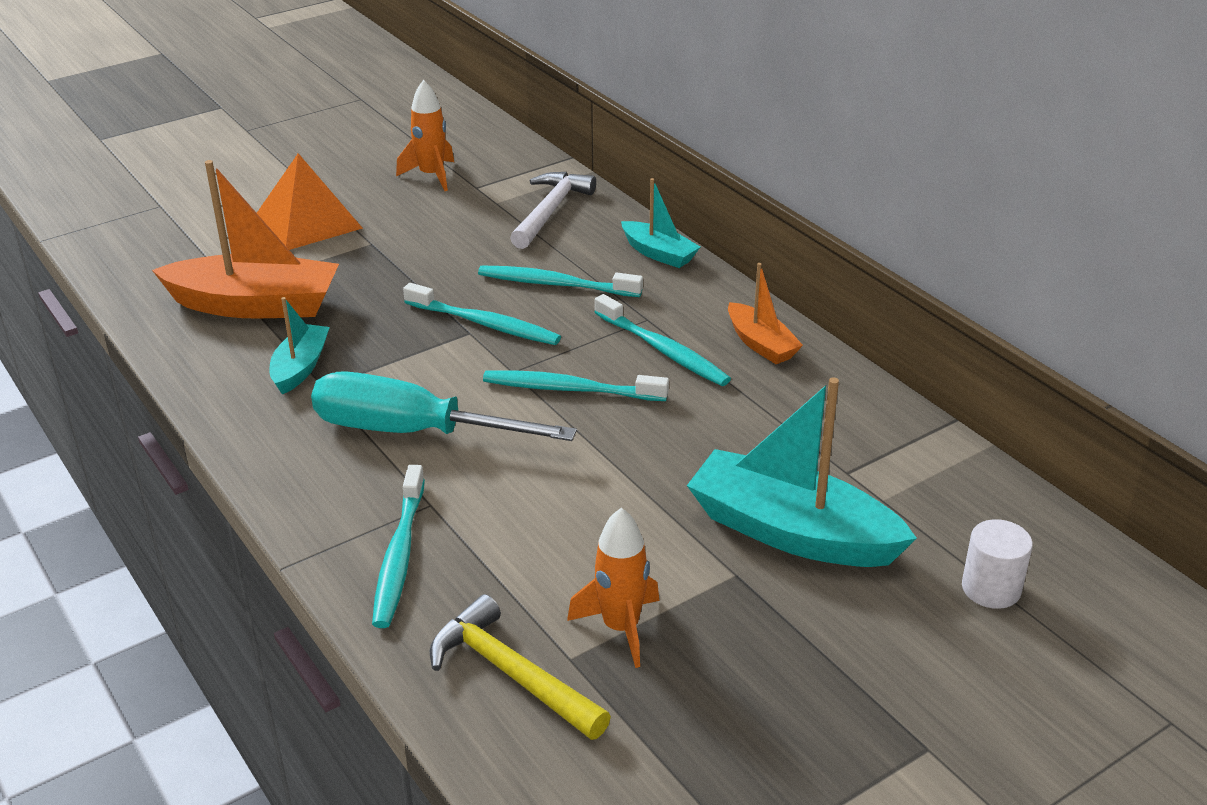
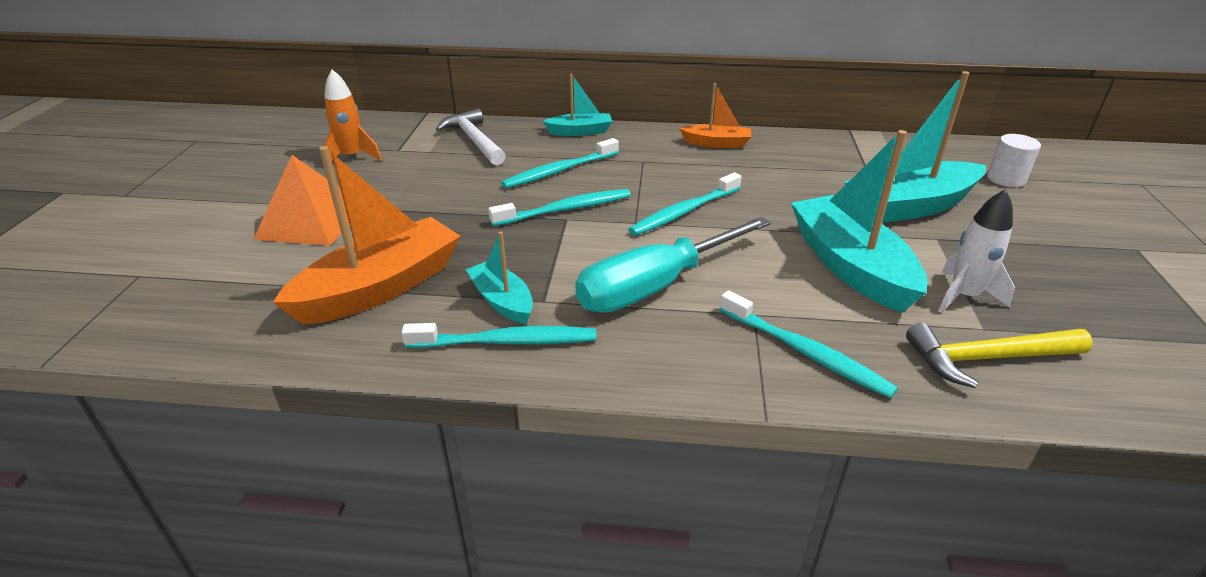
camera: 50 degrees left, 0 degrees up
(591, 532) = (850, 266): none -> turquoise boat
(621, 628) = (963, 296): orange rocket -> white rocket
(662, 350) = (682, 169): turquoise toothbrush -> turquoise toothbrush (505, 342)

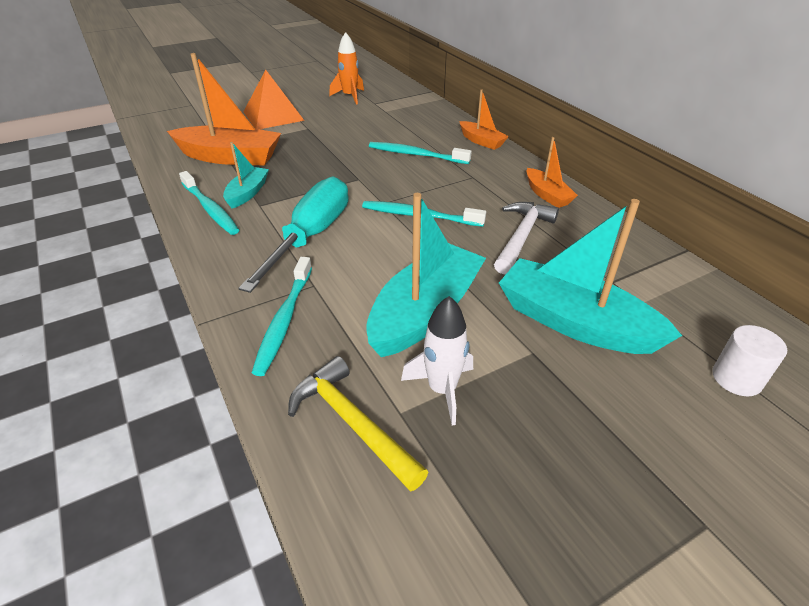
camera: 55 degrees right, 5 degrees up
(474, 140) = (416, 116): white hammer -> white hammer (521, 236)
(565, 210) = (368, 174): turquoise toothbrush -> none
(580, 131) = (481, 141): turquoise boat -> orange boat
(656, 286) = (311, 236): turquoise screwdriver -> turquoise screwdriver turned 90 degrees clockwise

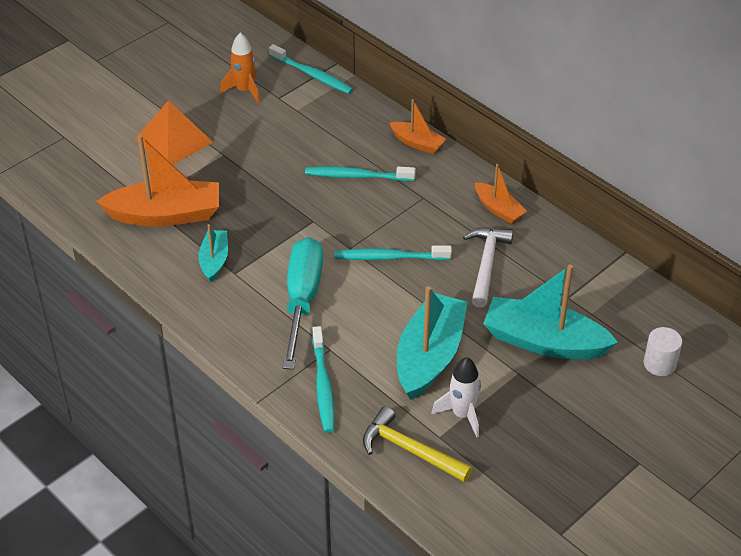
camera: 15 degrees left, 5 degrees up
(210, 209) = (190, 286): turquoise toothbrush -> turquoise toothbrush (312, 75)

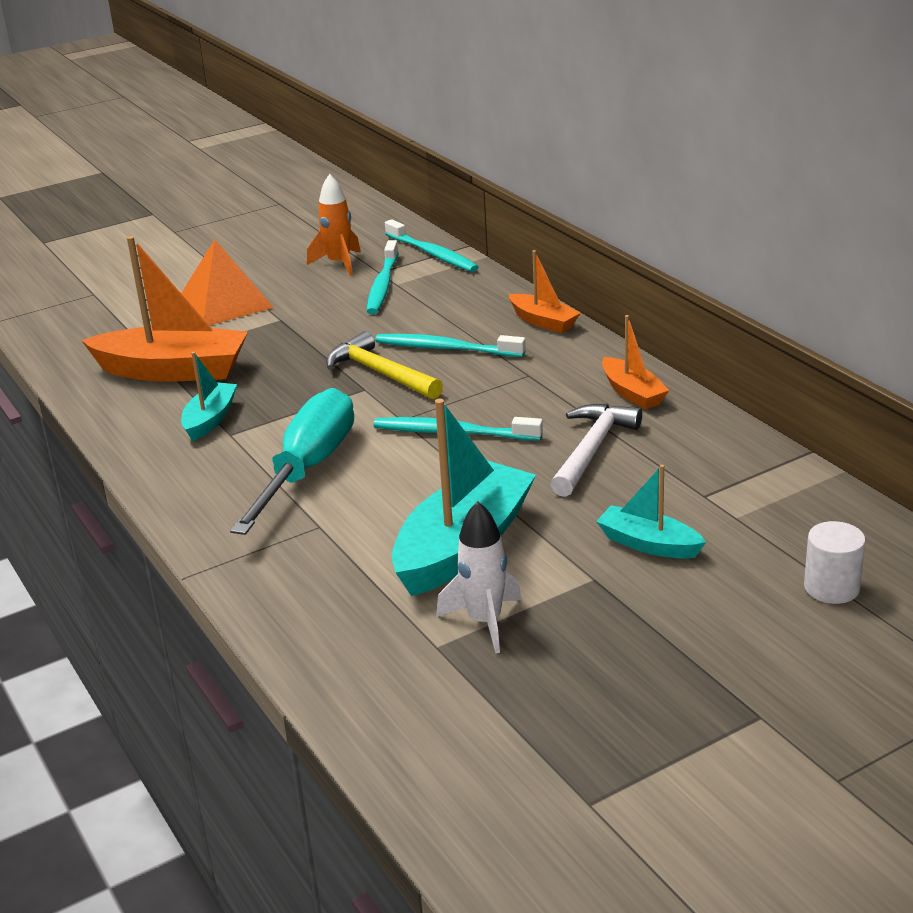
camera: 15 degrees right, 15 degrees down
(323, 385) = (288, 566): turquoise toothbrush -> turquoise toothbrush (383, 285)
(410, 450) = (382, 659): yellow hammer -> yellow hammer (380, 373)
(544, 341) = (648, 544): turquoise boat -> turquoise boat, size x0.53

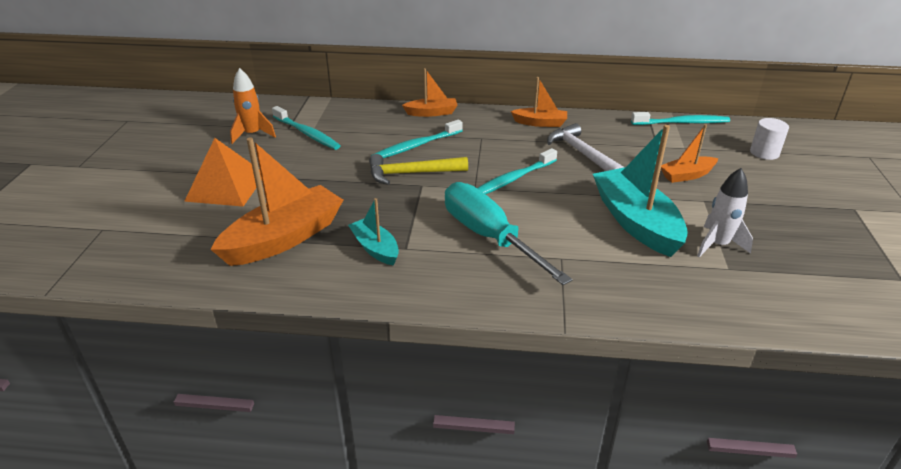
camera: 55 degrees left, 5 degrees up
(432, 254) = (298, 107): turquoise toothbrush -> turquoise toothbrush (681, 123)
(648, 544) = (687, 175): turquoise boat -> orange boat

